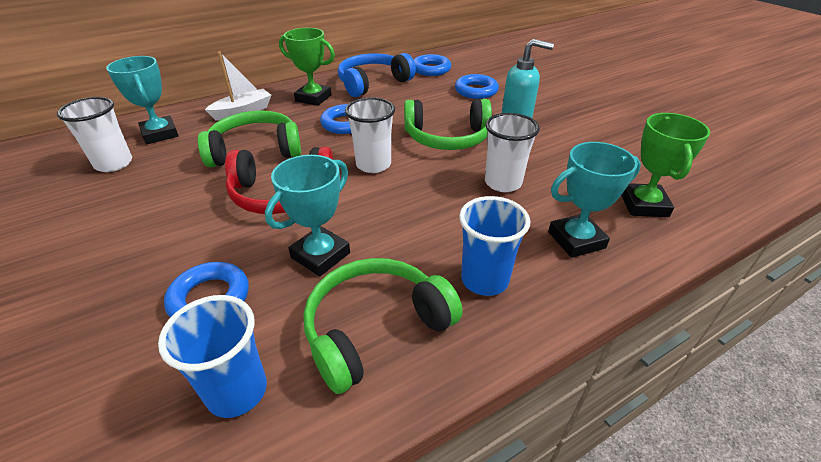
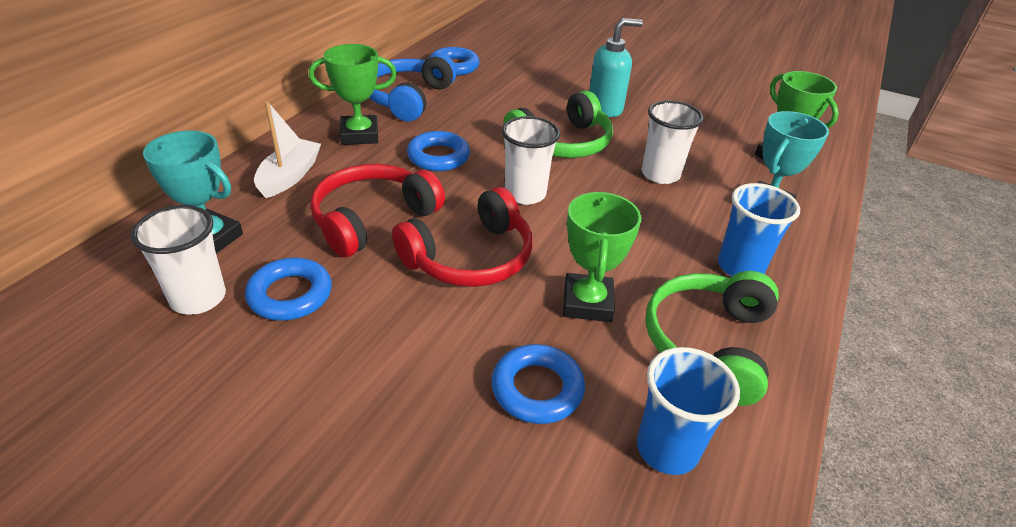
camera: 35 degrees left, 0 degrees up
(255, 150) = (372, 219): green headphones -> red headphones
(320, 255) = (587, 303): turquoise trophy -> green trophy
(476, 91) = (530, 82): blue ring -> blue ring (290, 295)

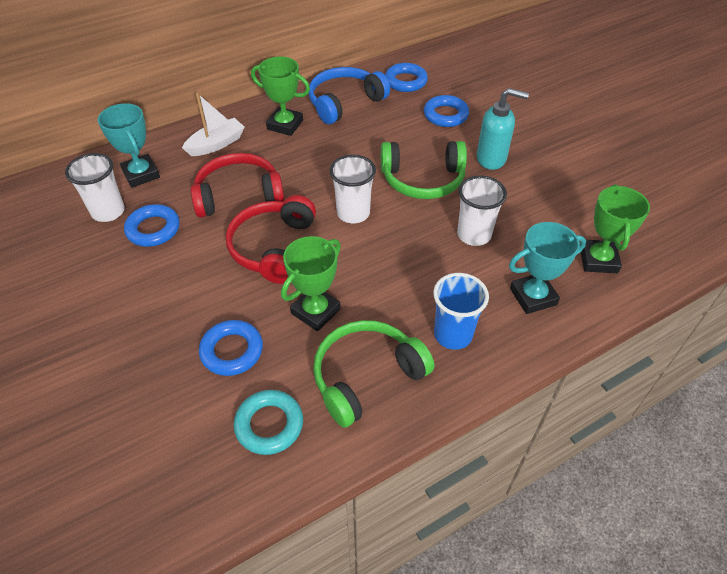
camera: 35 degrees right, 10 degrees up
(438, 156) = (321, 161): blue ring -> blue ring (445, 115)
(470, 257) = (273, 247): red headphones -> red headphones turned 105 degrees clockwise
(667, 449) = (269, 425): blue cup -> turquoise ring

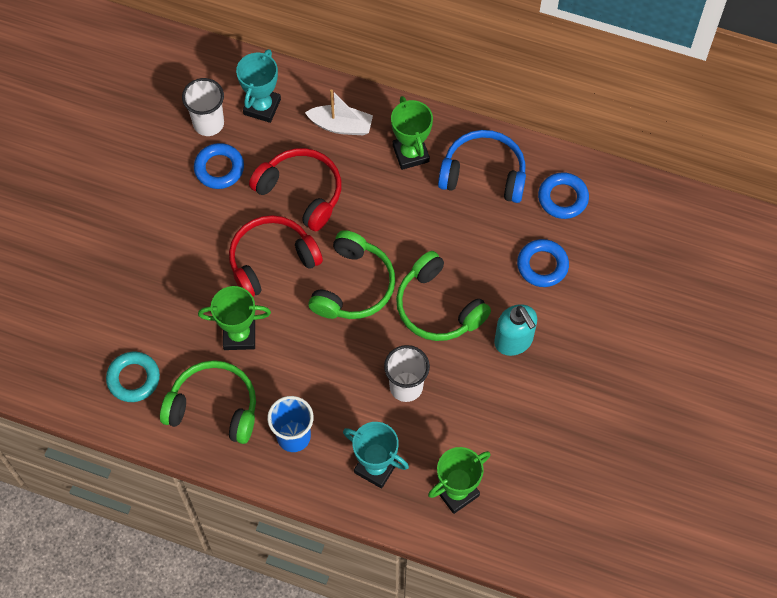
camera: 50 degrees right, 15 degrees up
(232, 351) = (165, 312): blue ring -> none
(353, 213) = (353, 286): white cup -> green headphones

